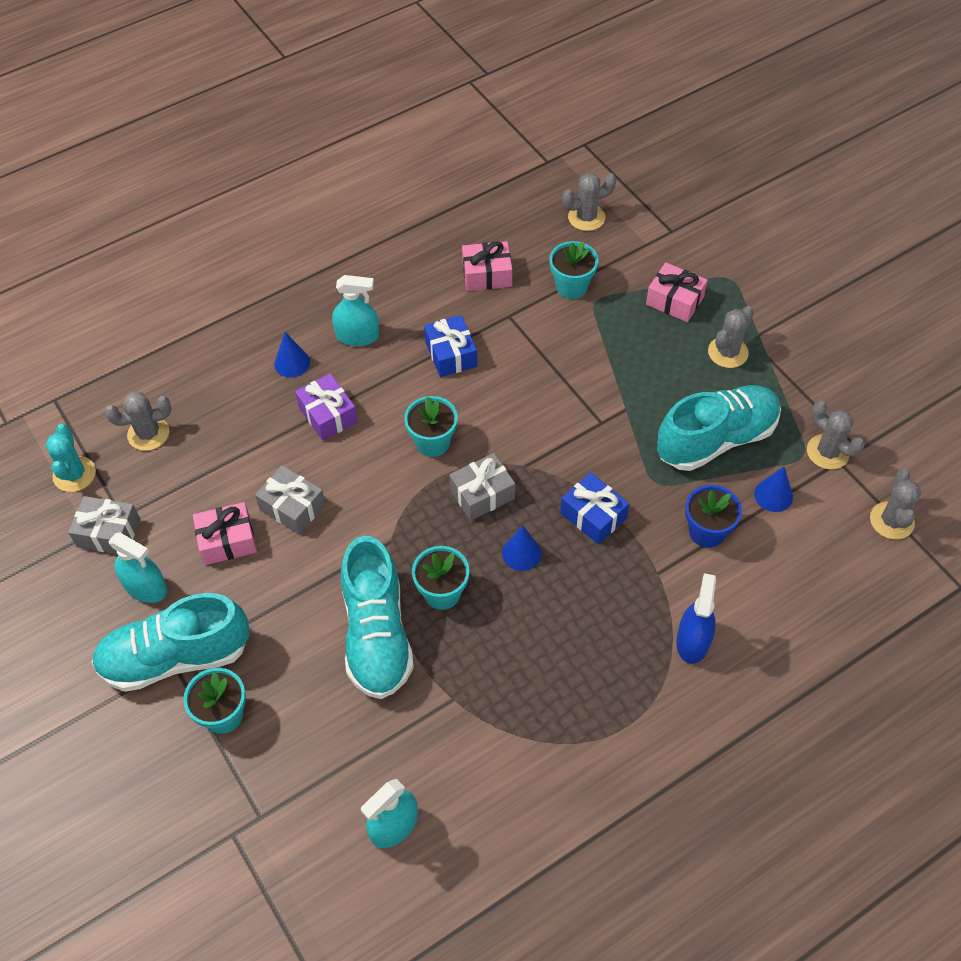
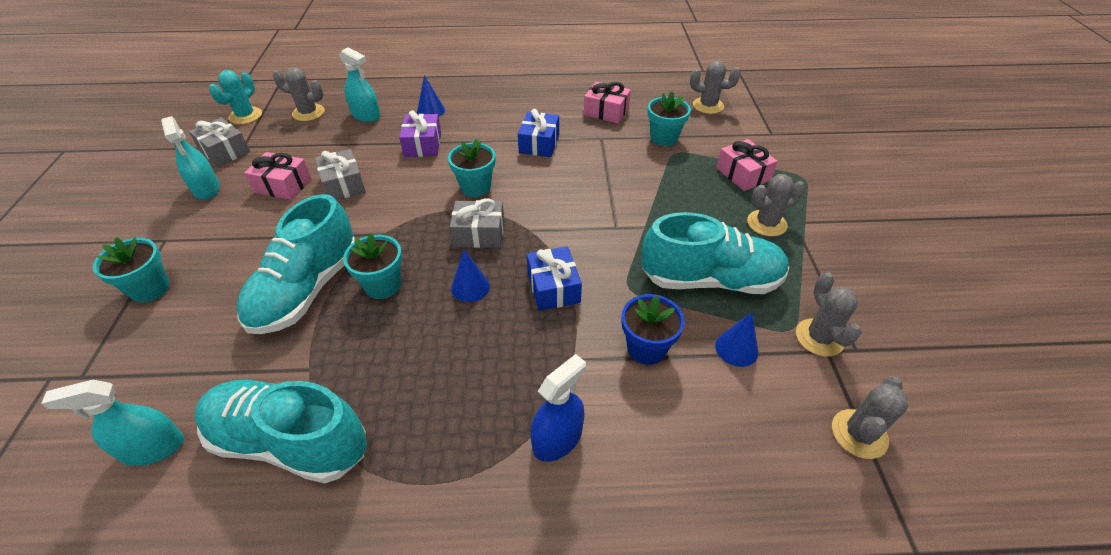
camera: 30 degrees right, 10 degrees down
(175, 657) = (170, 237): turquoise shoe -> turquoise shoe (290, 441)
(357, 336) = (486, 112): turquoise spray bottle -> turquoise spray bottle (366, 115)

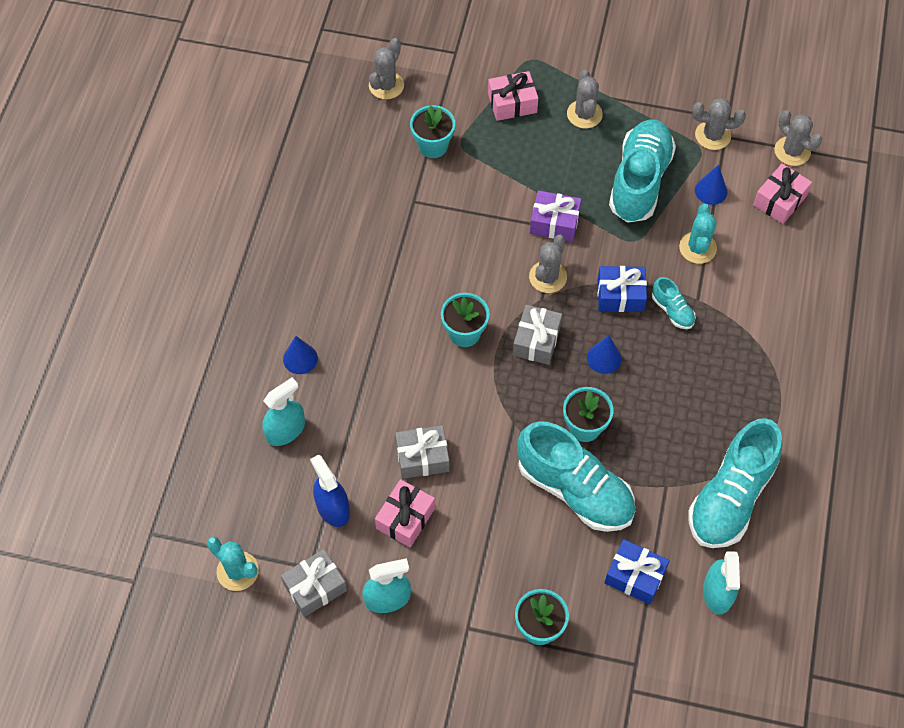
camera: 75 degrees left, 15 degrees up
(308, 113) = (256, 496): grey cactus -> grey cactus (548, 277)
(423, 145) = (370, 374): purple gift -> purple gift (554, 223)
(539, 144) = (406, 261): blue gift -> blue gift (635, 576)
(549, 337) = (672, 310): none -> turquoise shoe
(557, 438) = (762, 325): blue spray bottle -> blue spray bottle (332, 508)
(606, 111) = (364, 182): pink gift -> pink gift (780, 200)
(646, 348) = (697, 248): blue flower pot -> turquoise cactus

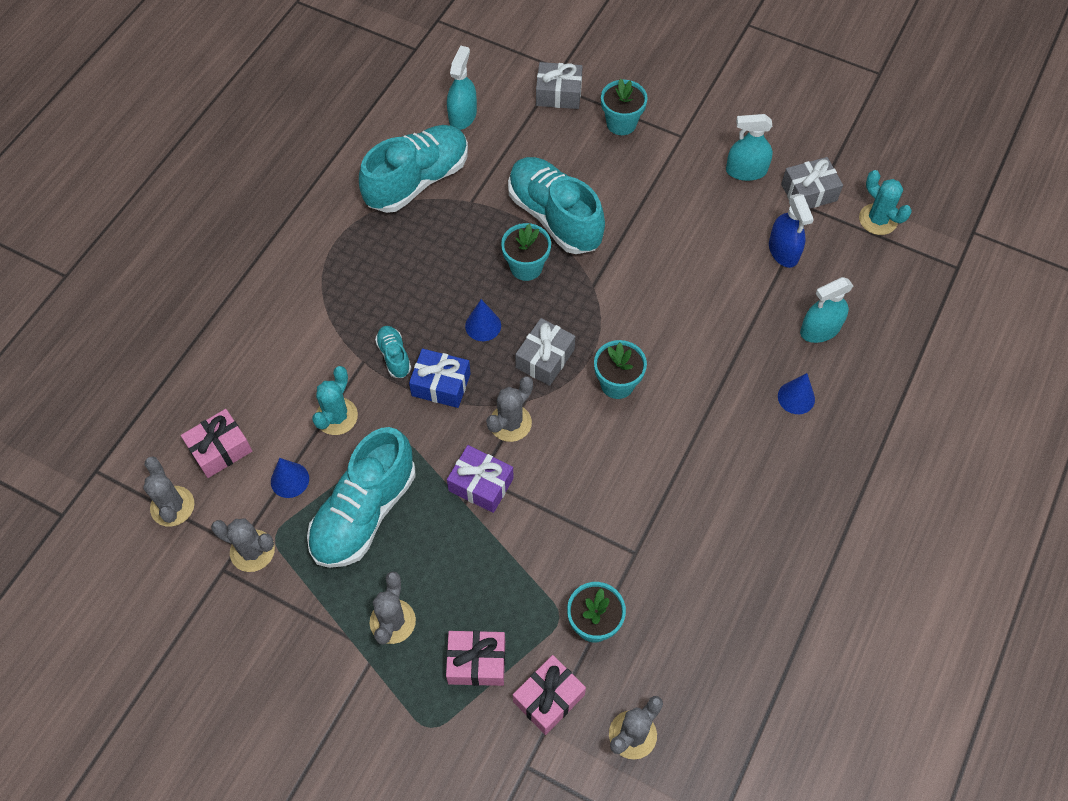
camera: 165 degrees left, 0 degrees up
(405, 518) = (717, 228): pink gift -> pink gift (548, 698)
(422, 457) = (689, 275): grey gift -> grey gift (558, 94)
(635, 576) = (527, 141): blue gift -> none

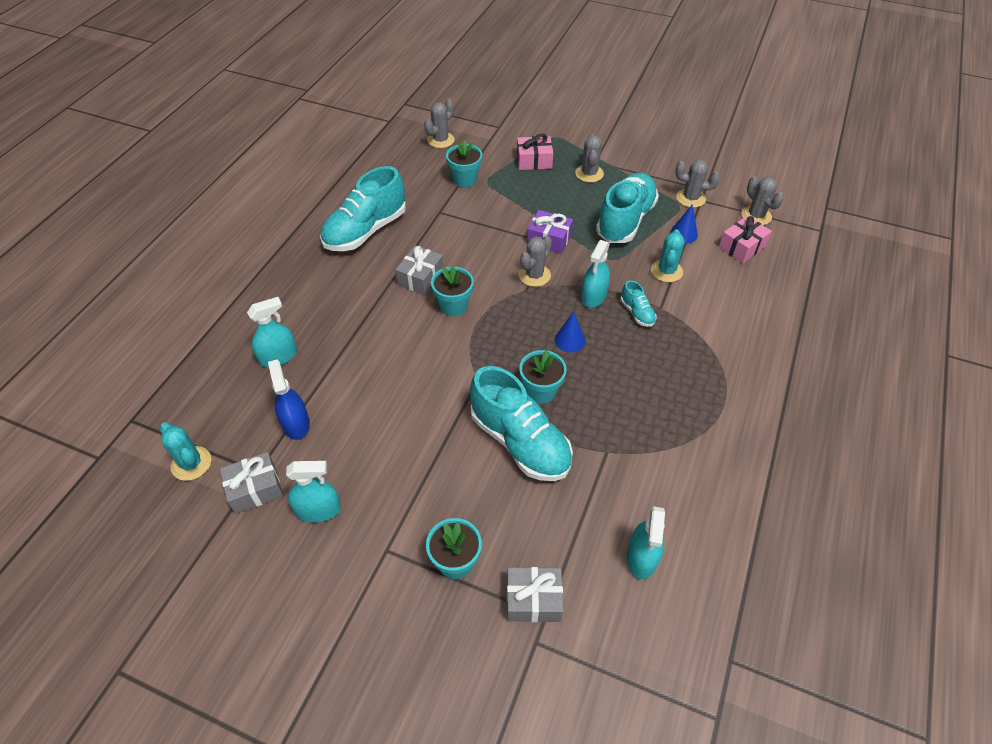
camera: 175 degrees right, 10 degrees down
(417, 180) = (667, 471): turquoise shoe -> turquoise shoe (366, 231)
(441, 384) = (593, 296): blue gift -> turquoise spray bottle
(545, 358) = (513, 319): grey gift -> grey gift (421, 278)
(548, 698) = (489, 150): pink gift -> none
(796, 397) = (311, 306): blue cone -> none

